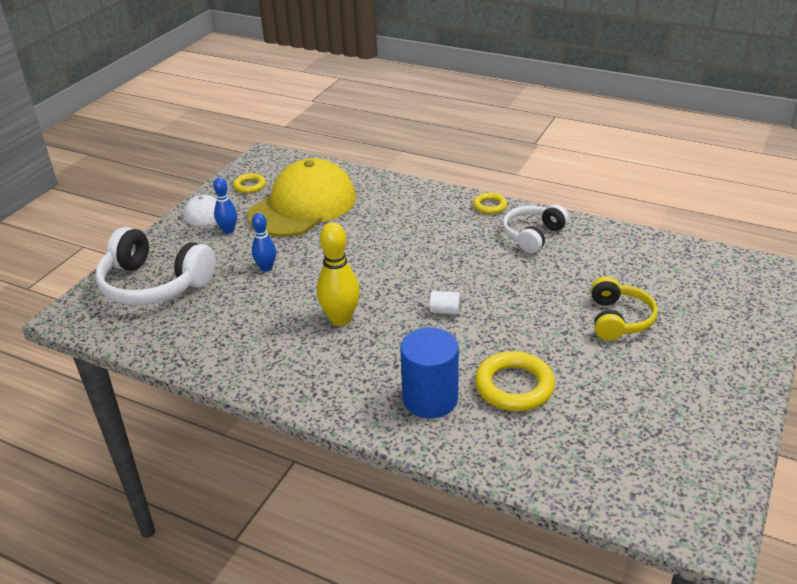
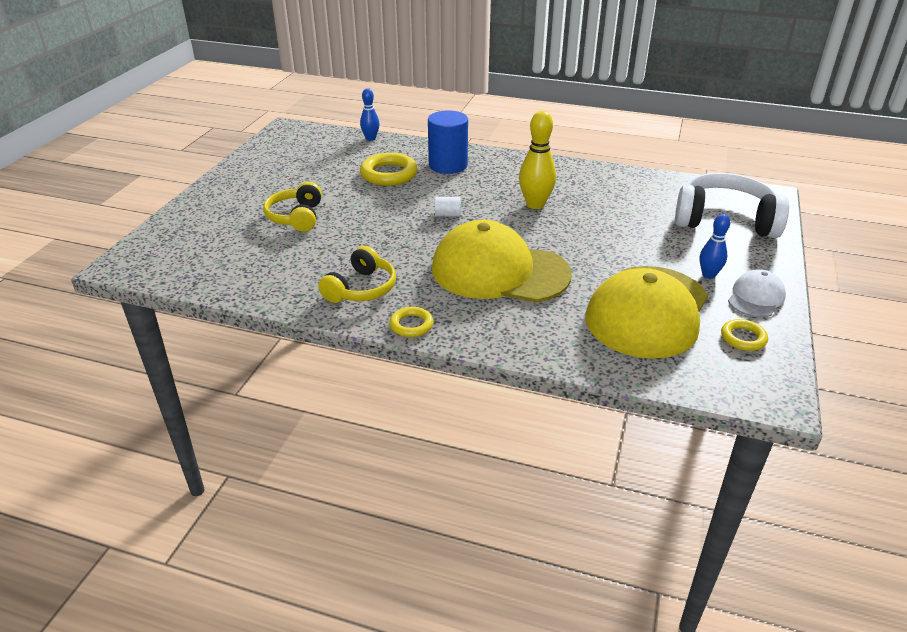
camera: 170 degrees right, 0 degrees up
(266, 268) = (632, 239): blue bowling pin -> blue bowling pin (370, 138)
(408, 244) = (499, 271): none -> yellow cap
(532, 235) = (361, 289): white headphones -> yellow headphones

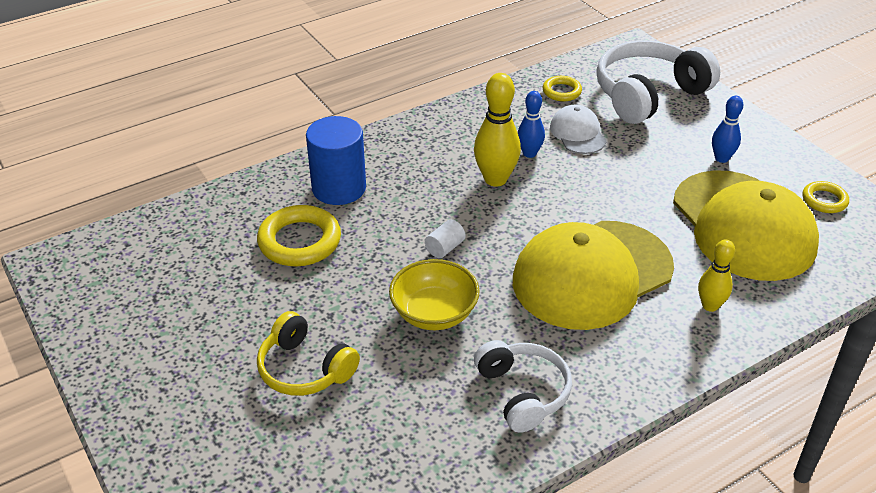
camera: 50 degrees left, 5 degrees up
(361, 289) = (523, 392): yellow headphones -> white headphones
(370, 138) = (191, 209): blue bowling pin -> blue bowling pin (529, 153)
(388, 234) = (434, 313): none -> yellow bowl
(411, 325) = (627, 390): yellow ring -> yellow ring (561, 91)
(538, 328) = (710, 306): none -> yellow bowling pin
(756, 297) = (776, 157): white cap -> white cap (578, 133)

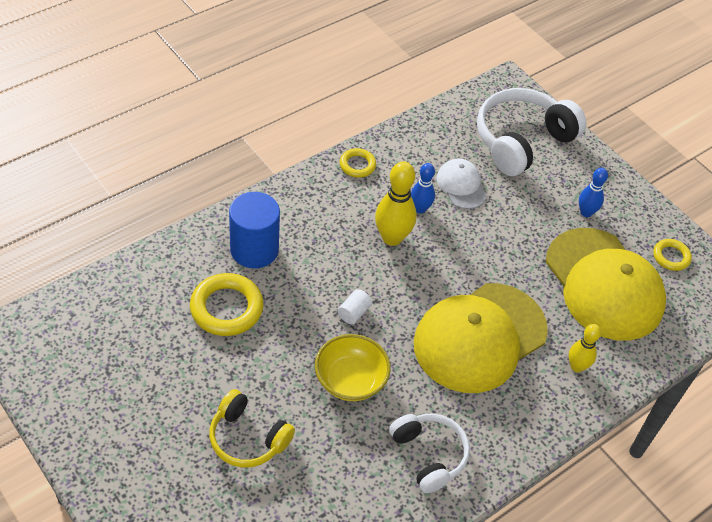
camera: 10 degrees left, 10 degrees up
(561, 91) = (445, 137): yellow ring -> yellow ring (357, 165)

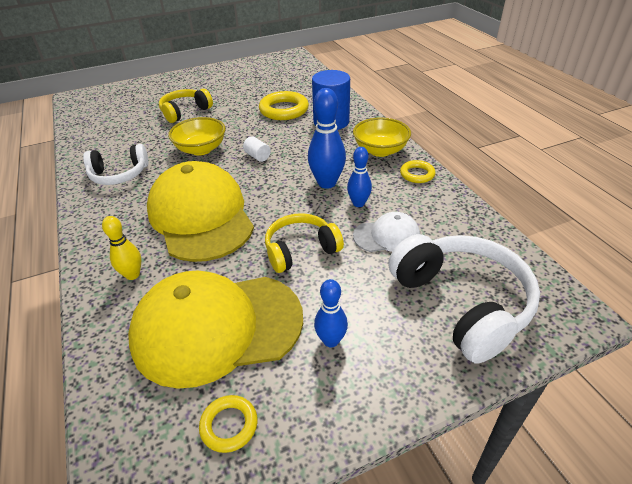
camera: 110 degrees right, 10 degrees down
(316, 197) = (380, 150): none -> yellow bowl
(392, 238) = (327, 183): yellow bowling pin -> blue bowling pin
(500, 244) = (300, 250): none -> yellow headphones

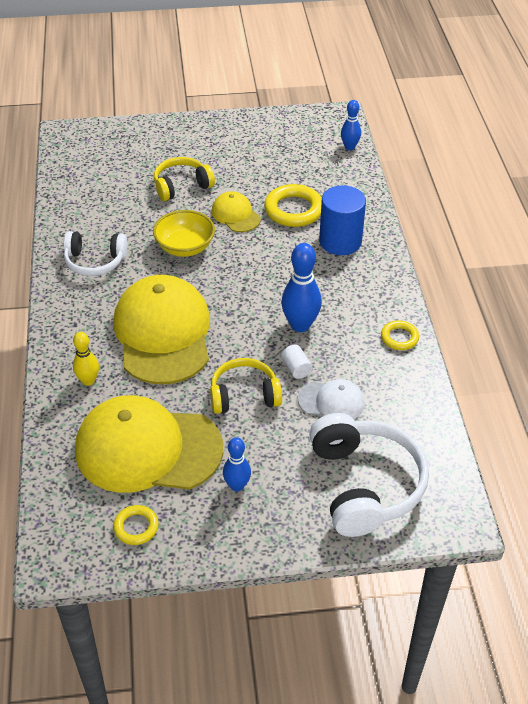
camera: 15 degrees right, 5 degrees up
(237, 121) = (235, 215): none -> yellow cap
(257, 156) = (241, 272): white cylinder -> white cylinder (296, 368)
(358, 203) = (321, 358): blue bowling pin -> blue bowling pin (349, 147)
(380, 150) = (376, 296): yellow bowl -> none

